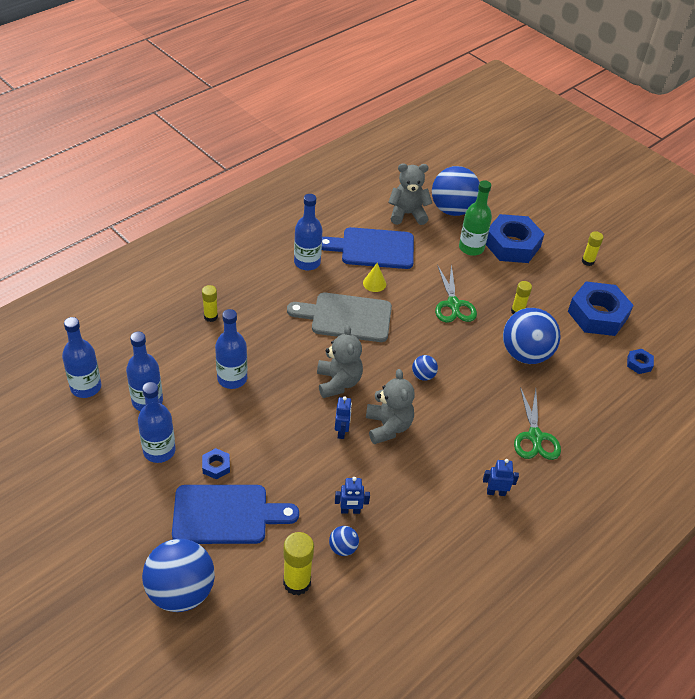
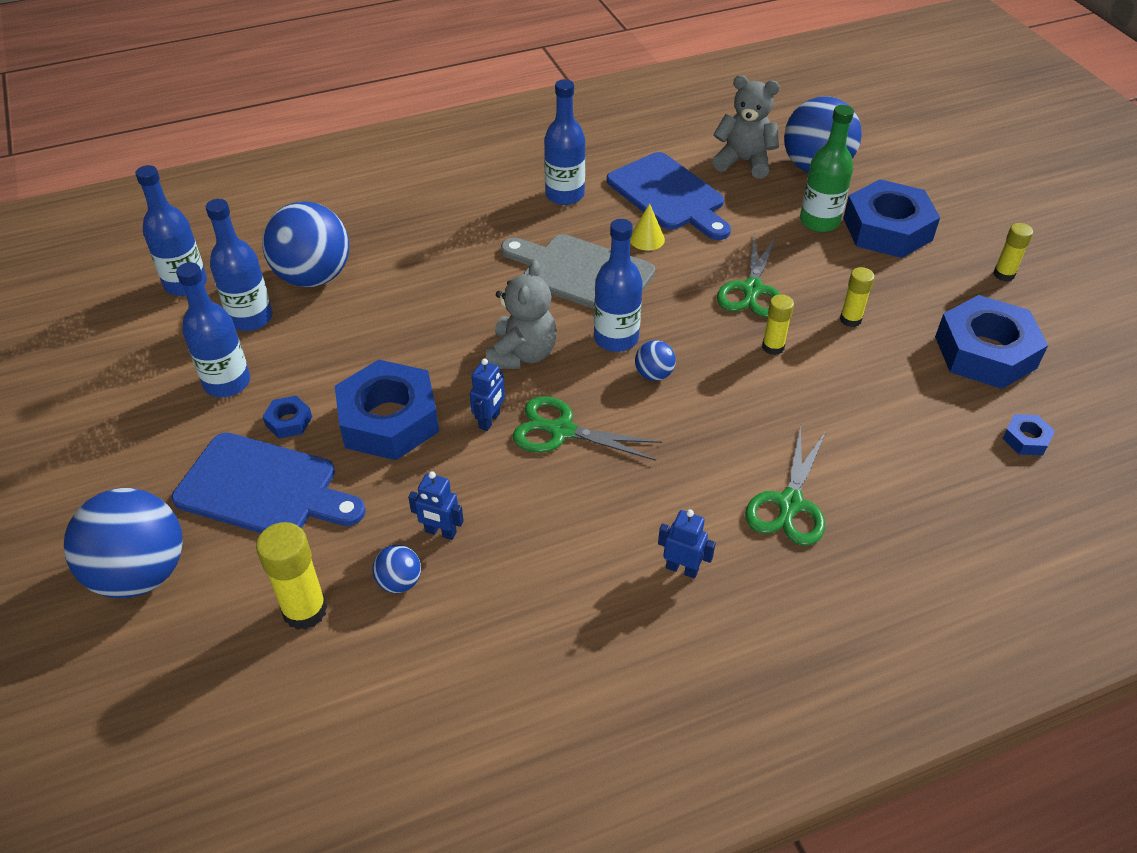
camera: 25 degrees right, 0 degrees up
(210, 316) = (395, 234): yellow glue stick -> yellow glue stick (773, 347)
(232, 378) = (377, 316): blue bottle -> blue bottle (616, 338)
(279, 448) = (389, 420): none -> blue nut
(373, 248) = (669, 195): blue cutting board -> blue cutting board turned 150 degrees counterclockwise
(388, 427) = (562, 431): grey teddy bear -> green scissors
(525, 354) = (833, 381): blue ball -> blue ball (313, 277)

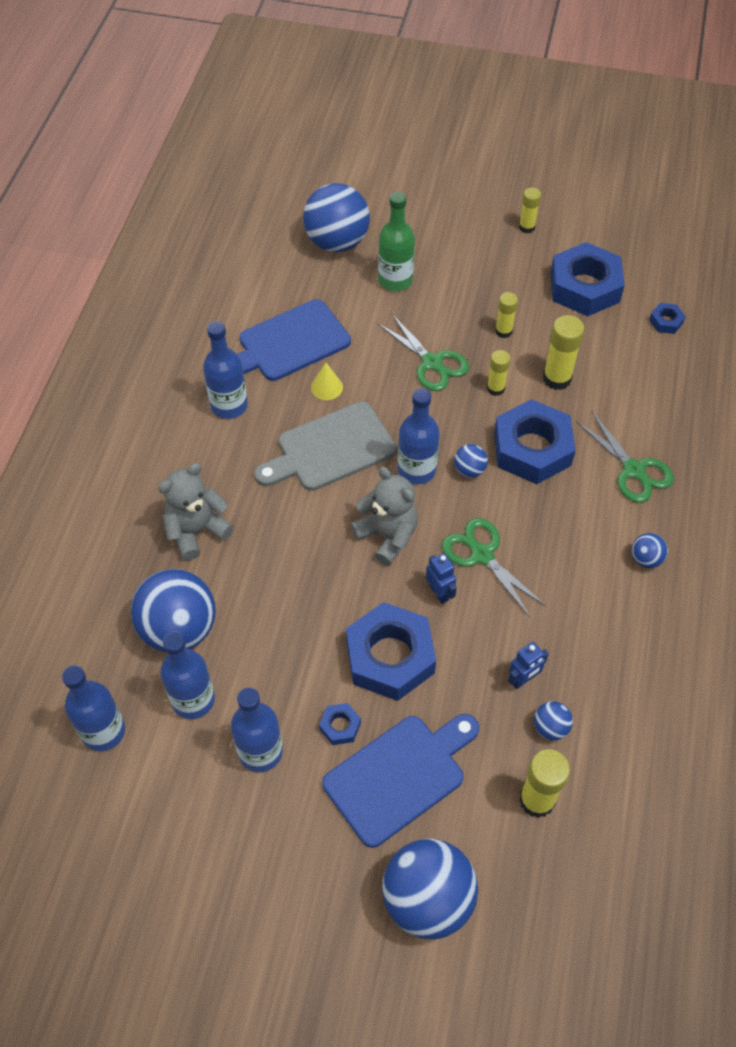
camera: 55 degrees left, 10 degrees up
(562, 431) = (482, 555): green scissors -> green scissors turned 90 degrees clockwise
(669, 195) = (289, 343): blue cutting board -> blue cutting board turned 150 degrees clockwise
(682, 569) = (645, 559): blue robot -> blue ball
(744, 161) = (292, 276): grey teddy bear -> grey teddy bear (197, 531)
(839, 386) = (557, 378): none -> yellow glue stick
(887, 229) = (435, 251): blue nut -> blue nut (532, 449)

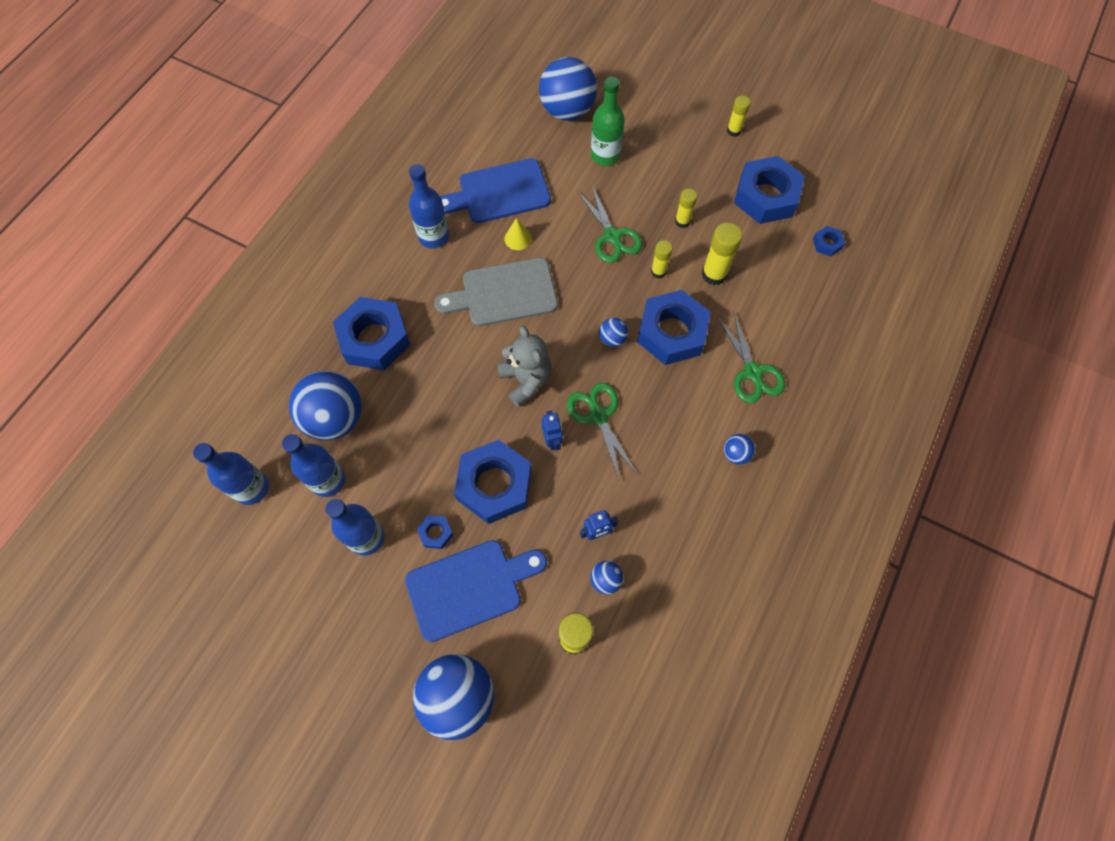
camera: 15 degrees right, 10 degrees up
(197, 531) = (374, 338): grey teddy bear -> blue nut
(416, 470) = (568, 328): blue bottle -> none

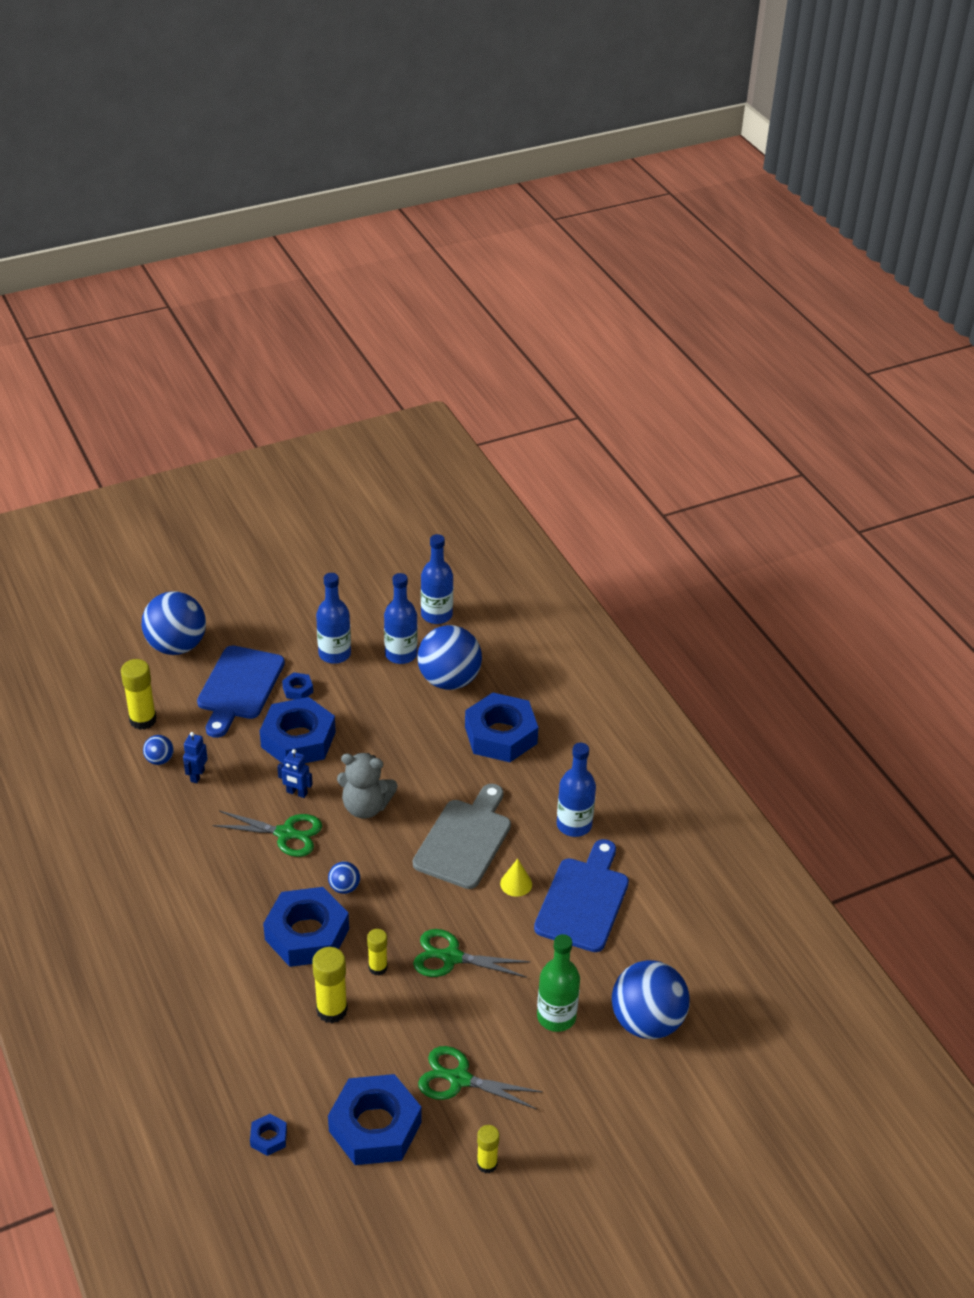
camera: 125 degrees right, 25 degrees down
(682, 221) = (415, 1027): yellow glue stick -> none
(736, 454) = (157, 901): blue ball -> none
(752, 372) = (209, 966): green scissors -> green scissors (459, 1079)

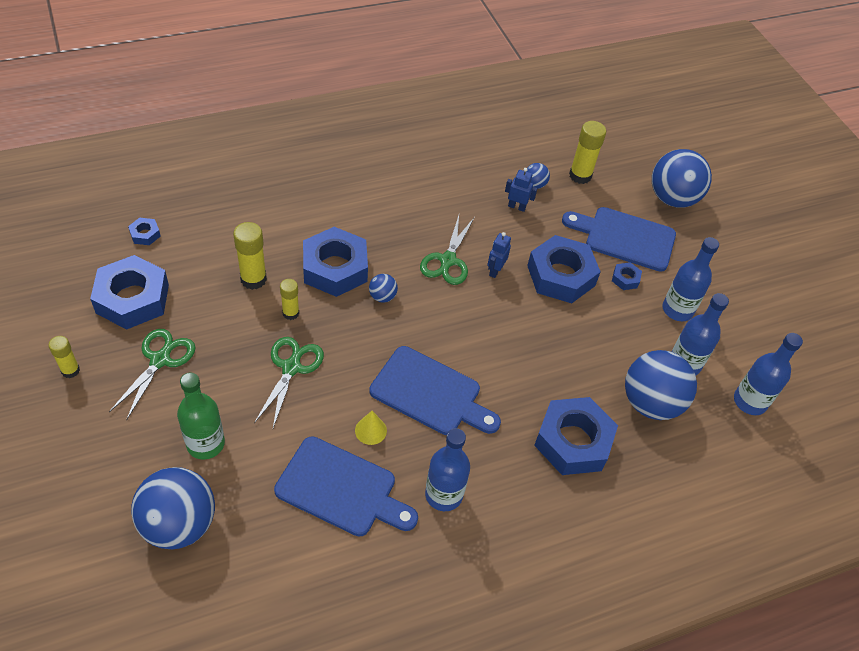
camera: 90 degrees right, 10 degrees up
(365, 807) = (476, 319): grey teddy bear -> none
(464, 840) = (430, 393): grey cutting board -> blue cutting board

